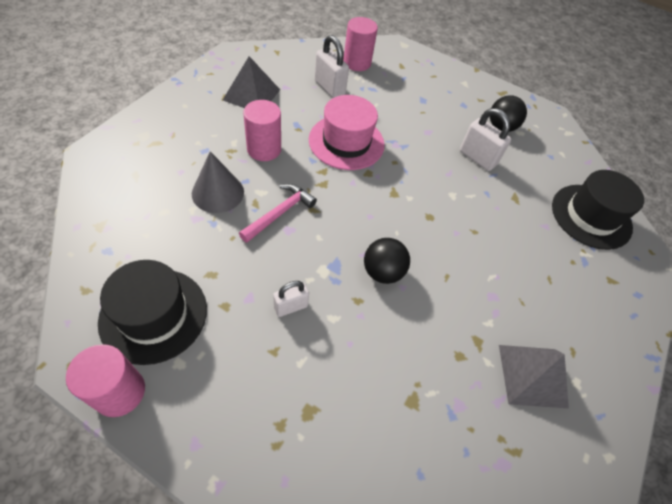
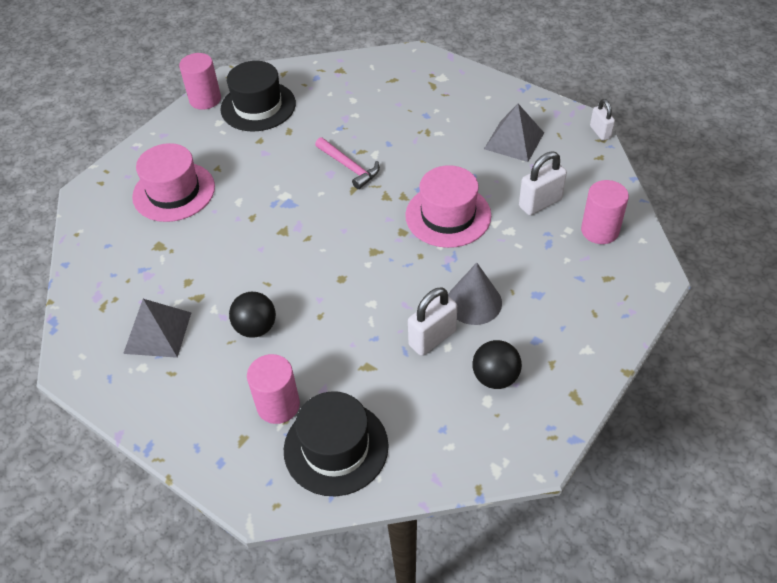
camera: 105 degrees right, 5 degrees down
(218, 192) = (374, 127): grey cone -> grey cone (474, 302)
(264, 149) = (431, 153): pink cylinder -> pink cylinder (278, 405)
(291, 307) = (253, 176): white padlock -> white padlock (600, 132)
(318, 401) = (174, 192): none -> pink hat
(382, 272) = (278, 235): black ball -> black ball (256, 328)

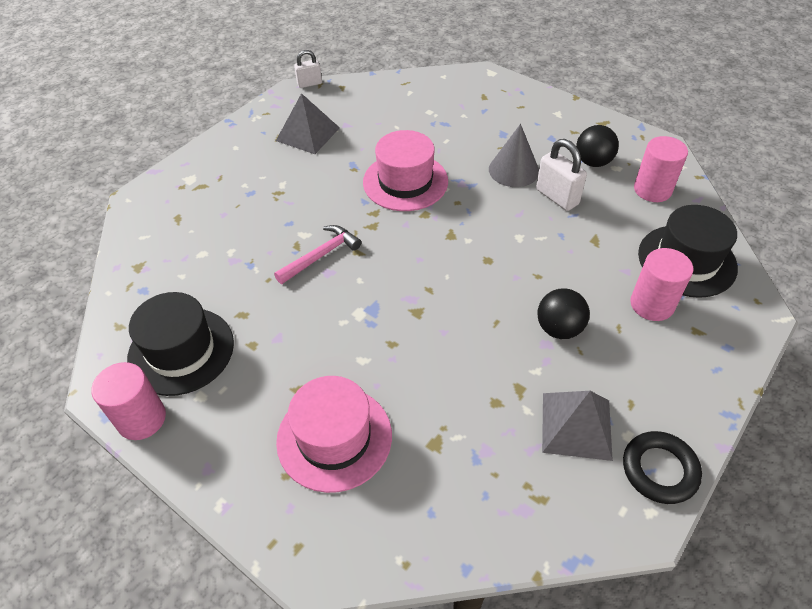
camera: 90 degrees left, 0 degrees up
(108, 384) = (659, 470): none -> black ring
(540, 203) = (395, 124): white padlock -> none
(600, 230) = (431, 95): pink cylinder -> pink cylinder (652, 190)

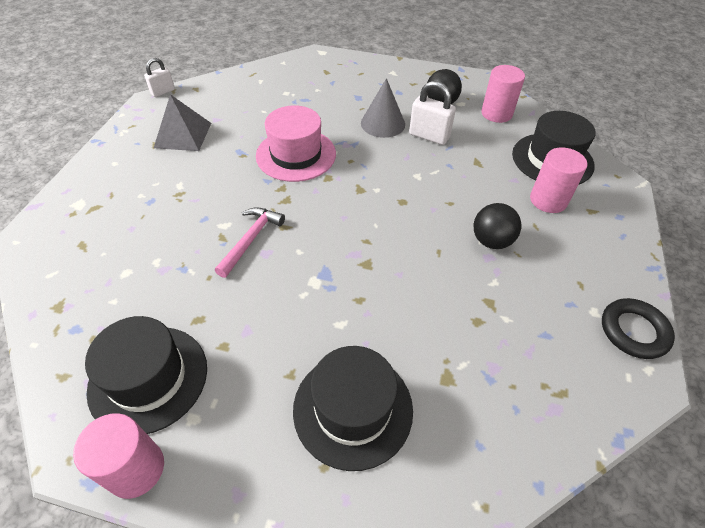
camera: 25 degrees left, 0 degrees up
(334, 438) = (353, 409): pink hat -> black hat
(576, 425) = (551, 318): grey pyramid -> none

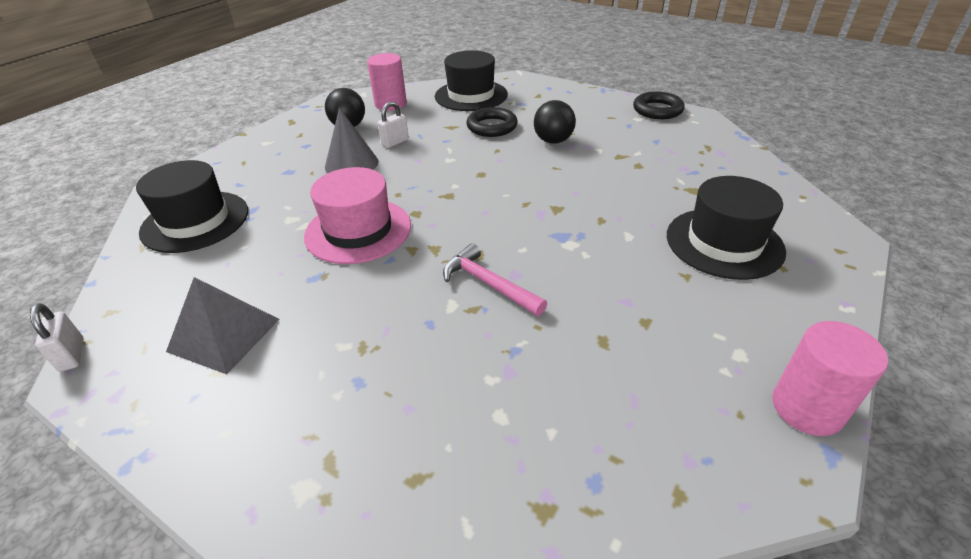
camera: 70 degrees left, 10 degrees down
(148, 378) = (686, 393): black hat -> black hat (195, 221)
(429, 136) = (395, 142): white padlock -> white padlock, size x0.64
(494, 189) = (492, 127): none -> black ring
(548, 200) = (517, 108): pink cylinder -> none

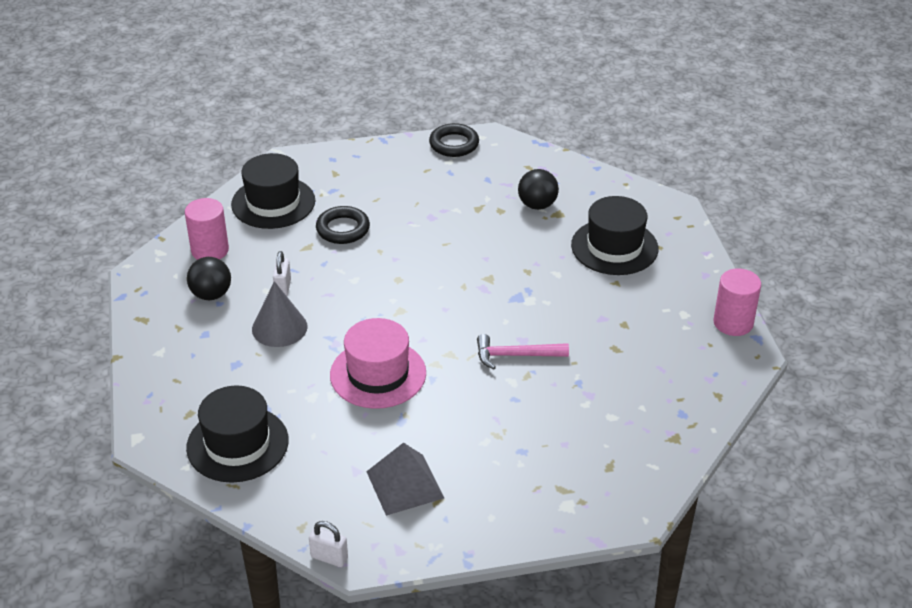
camera: 45 degrees left, 0 degrees up
(553, 141) = (412, 219): black ball -> black ball (537, 205)

